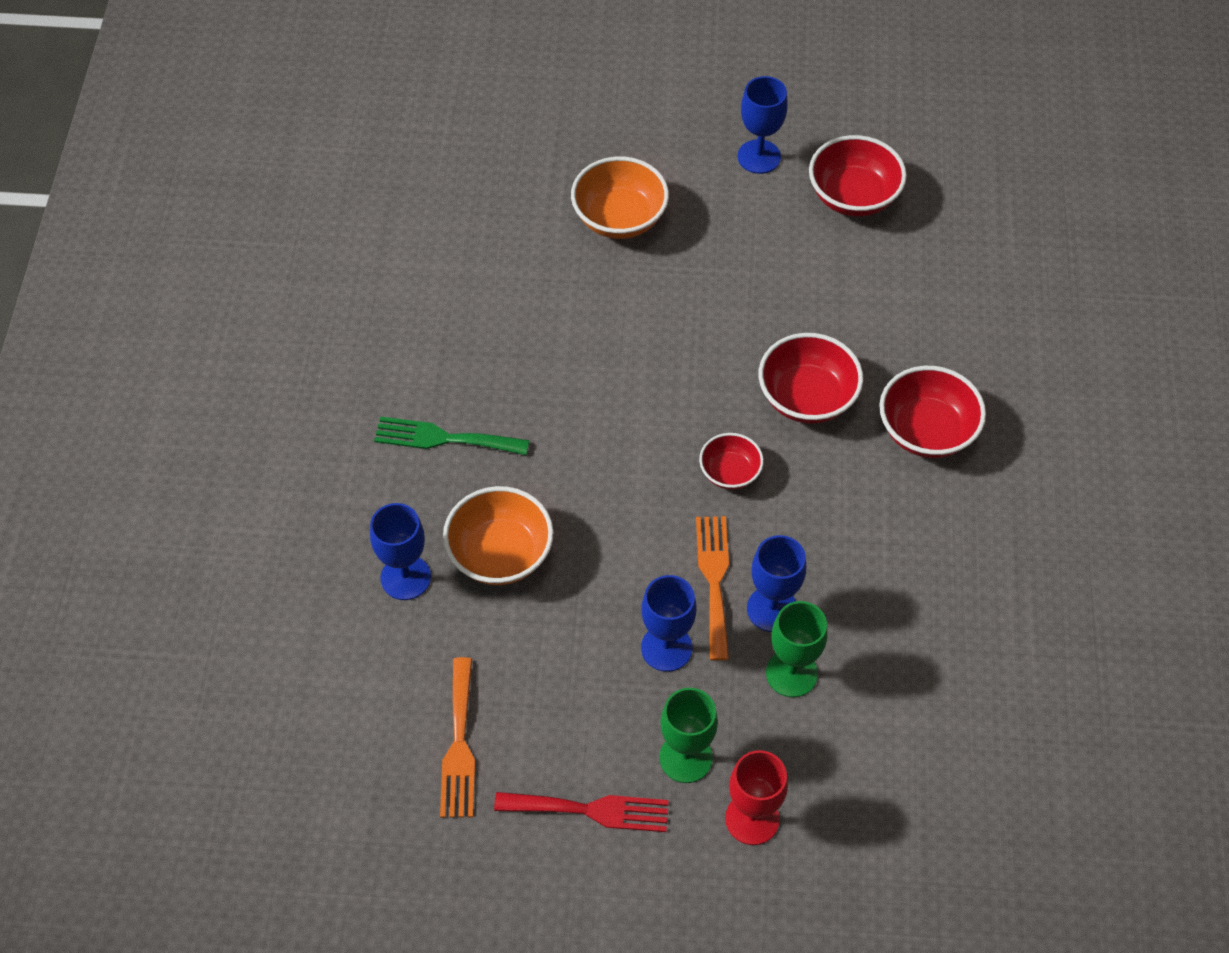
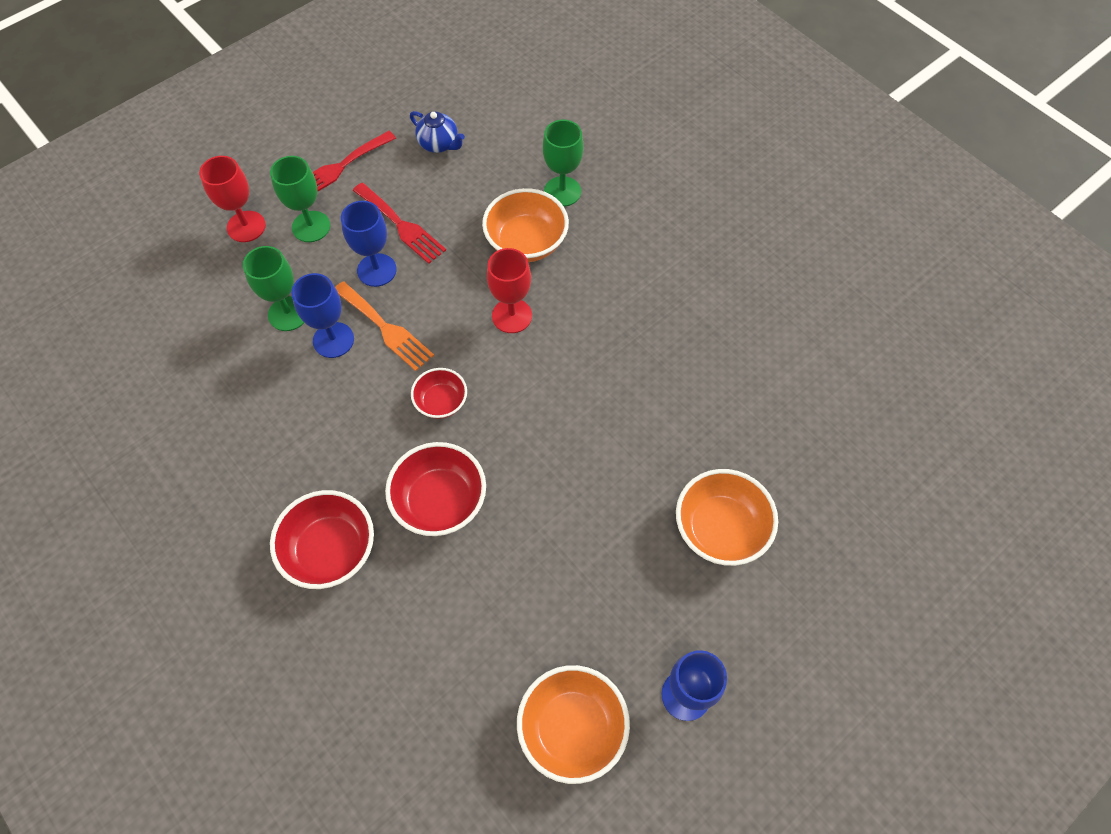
camera: 135 degrees right, 5 degrees up
(405, 577) = (562, 191): blue goblet -> green goblet
(444, 438) = (637, 276): green fork -> none
(459, 745) = (439, 144): orange fork -> blue teapot
(591, 496) = (512, 316): none -> red goblet
(596, 678) = (401, 225): none -> red fork
(853, 196) = (572, 728): red bowl -> orange bowl

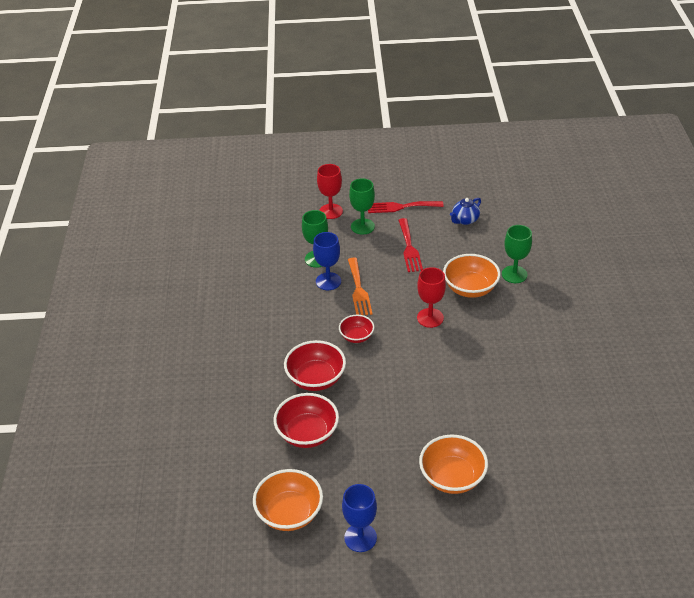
camera: 40 degrees right, 20 degrees down
(330, 550) = (246, 369): red bowl -> red bowl (307, 433)
(377, 270) = (378, 262): blue goblet -> none
(439, 144) = (465, 220): blue teapot -> blue teapot turned 60 degrees clockwise

